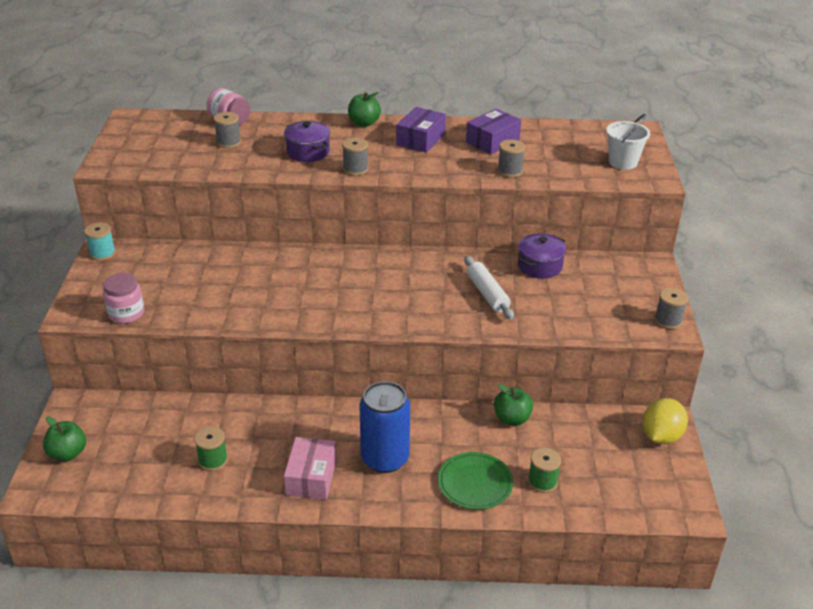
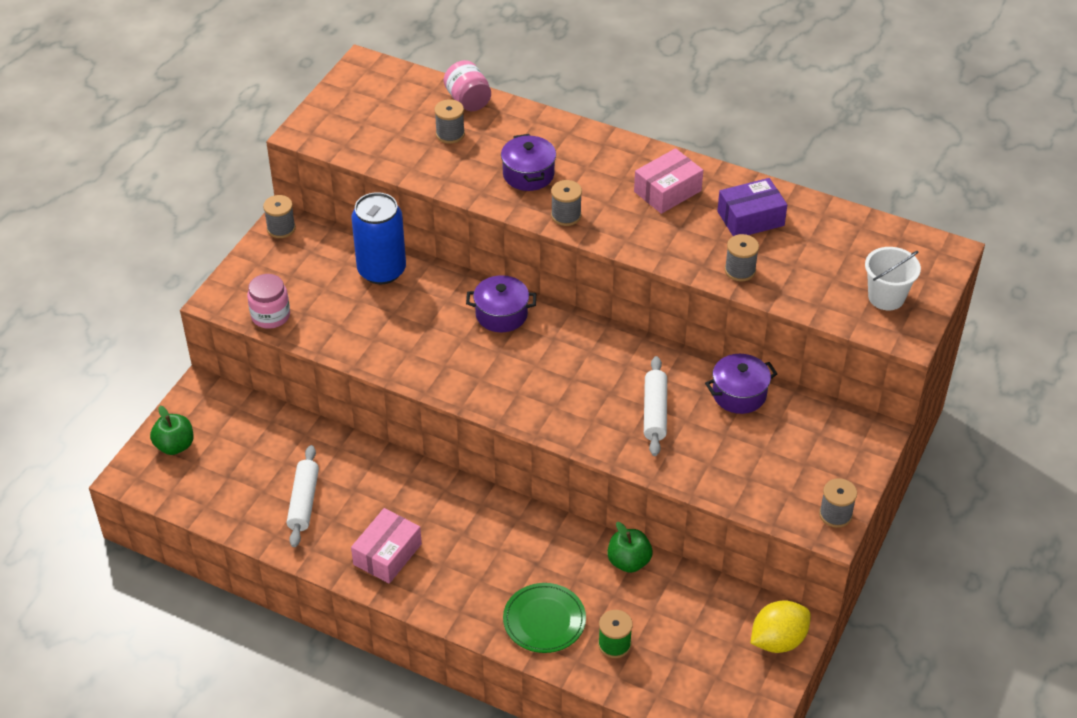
camera: 25 degrees right, 10 degrees up
(102, 253) = (281, 228): turquoise spool -> grey spool
(213, 460) = (304, 501): green spool -> white rolling pin
(324, 264) = (501, 314): none -> purple pot
(364, 123) = (617, 146): green apple -> none
(385, 458) = (470, 560): blue can -> blue can (381, 270)
(420, 139) = (667, 191): purple box -> pink box

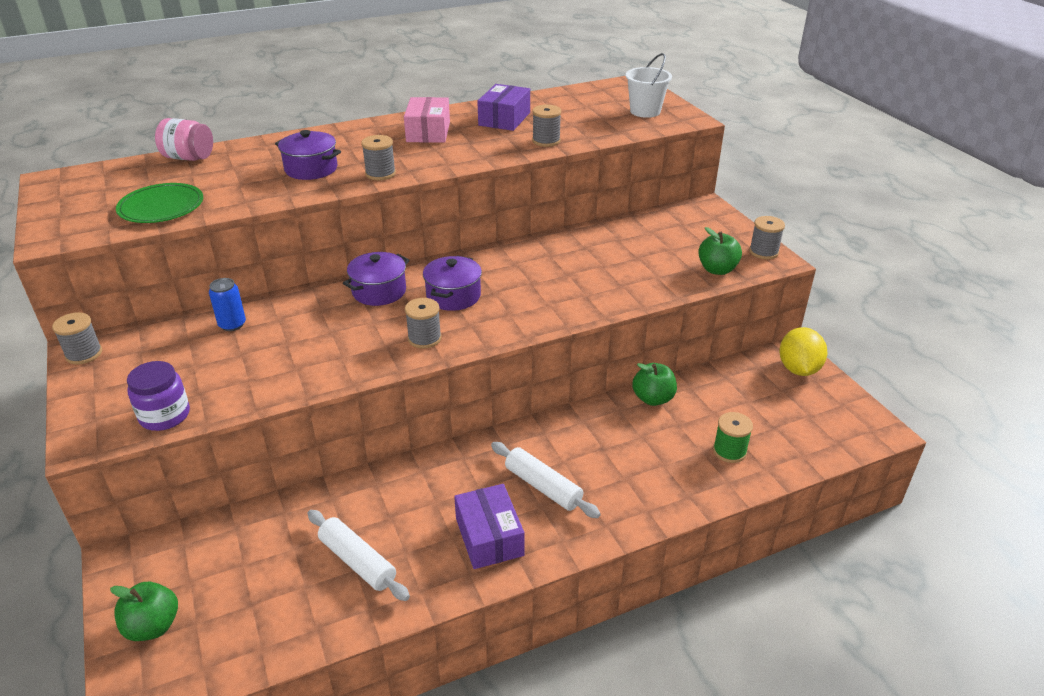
camera: 50 degrees left, 10 degrees down
(270, 316) = (165, 416): pink jar -> purple jar
(381, 270) = (232, 324): blue can -> blue can, size x0.50
(387, 554) = (489, 537): pink box -> purple box
(450, 134) = (204, 179): grey spool -> grey spool (424, 338)
(544, 620) = (666, 477): green plate -> green plate (161, 207)
(655, 412) = (577, 274): white rolling pin -> white rolling pin (543, 486)
(739, 394) = (606, 235): purple pot -> purple pot (453, 296)
(766, 497) = (717, 270): none -> green apple

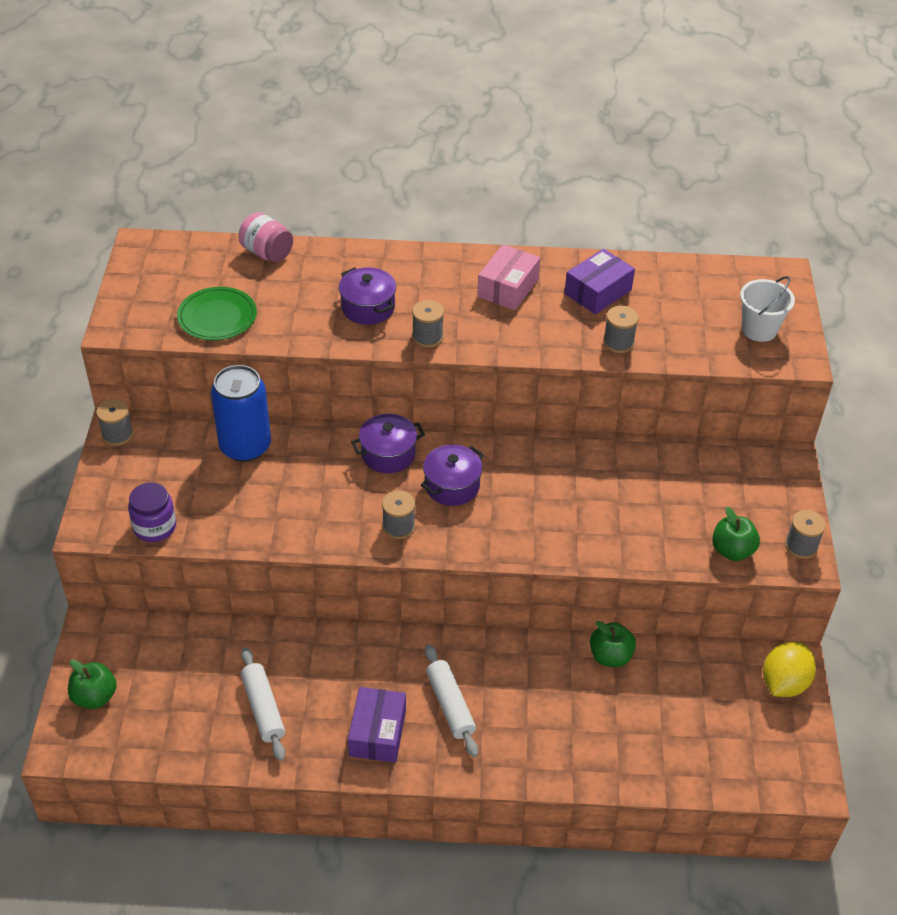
camera: 25 degrees right, 10 degrees up
(232, 324) = (245, 446): blue can -> blue can, size x2.01
(729, 451) = (643, 743): green spool -> none

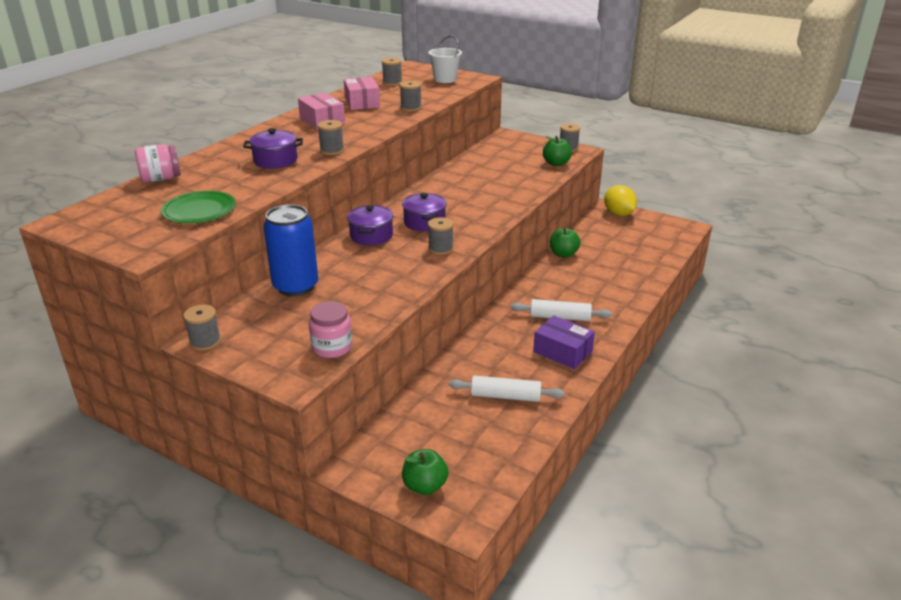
camera: 60 degrees left, 15 degrees down
(155, 527) = (332, 347): purple jar -> pink jar
(598, 292) = (362, 102): purple box -> pink box
(696, 286) = (392, 83): none -> grey spool

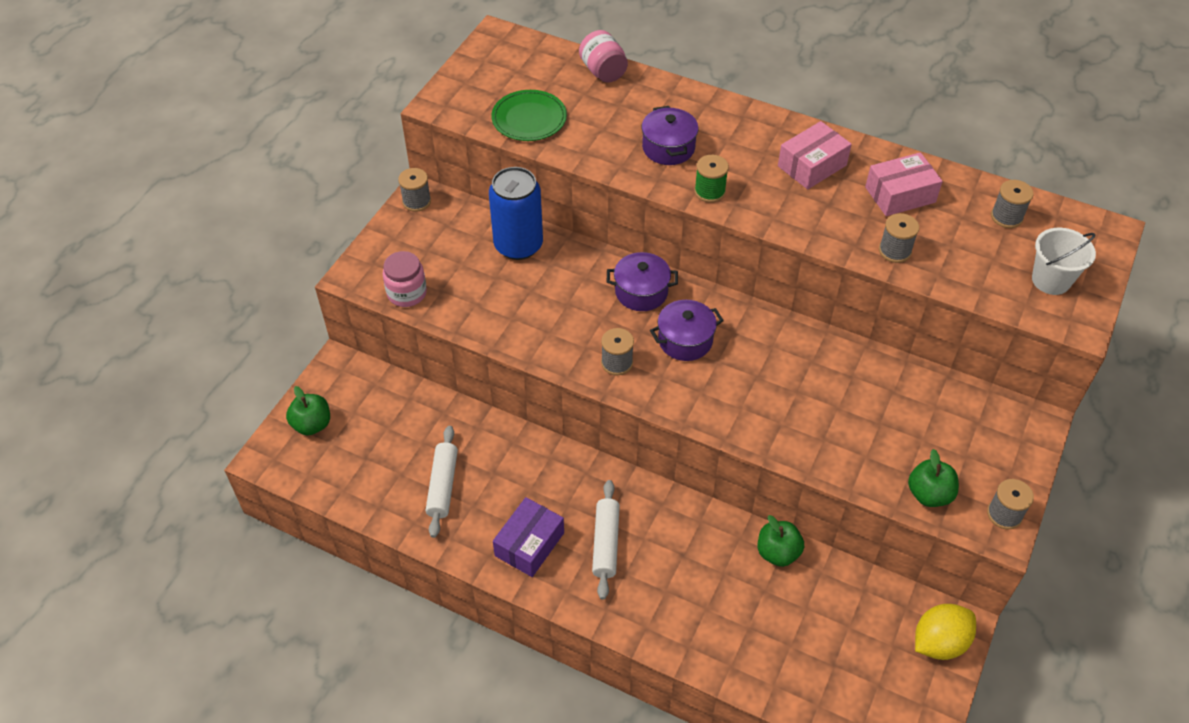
camera: 85 degrees right, 20 degrees up
(332, 150) = (709, 191): grey spool -> green spool

